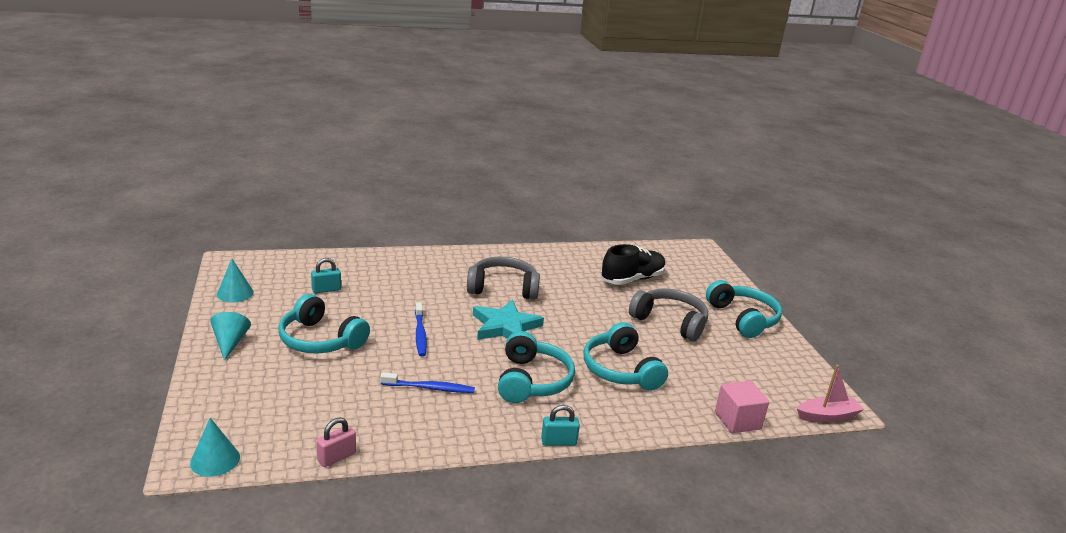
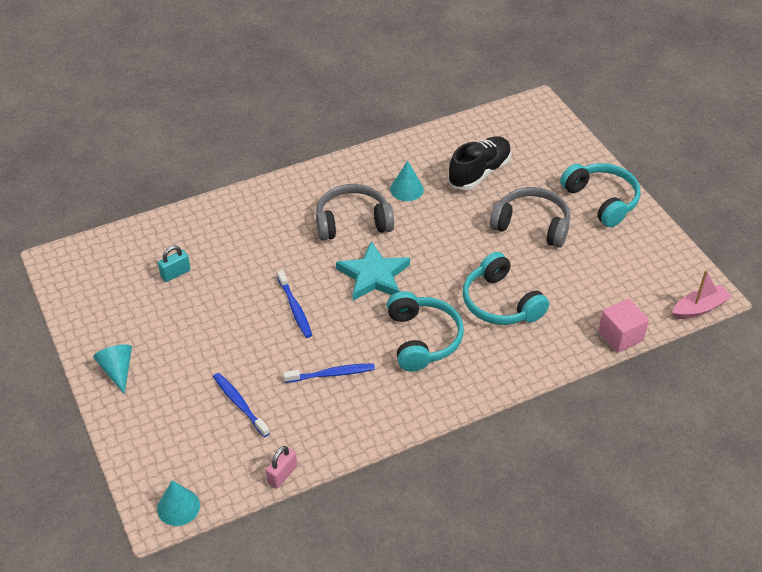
camera: 10 degrees left, 20 degrees up
(235, 293) = (86, 304): turquoise cone -> turquoise cone (406, 189)
(320, 340) = (202, 343): turquoise headphones -> none
(328, 391) = (240, 404): none -> blue toothbrush
(558, 442) = (469, 404): turquoise padlock -> none

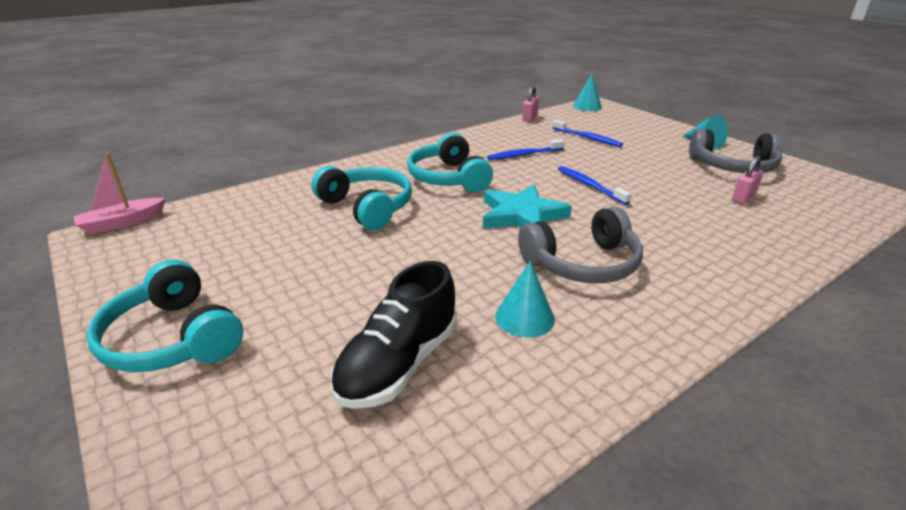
camera: 170 degrees right, 15 degrees down
(175, 273) = (743, 198): turquoise padlock -> pink padlock
(532, 225) = (312, 287): grey headphones -> grey headphones (733, 167)
(620, 336) = (236, 195): pink cube -> none

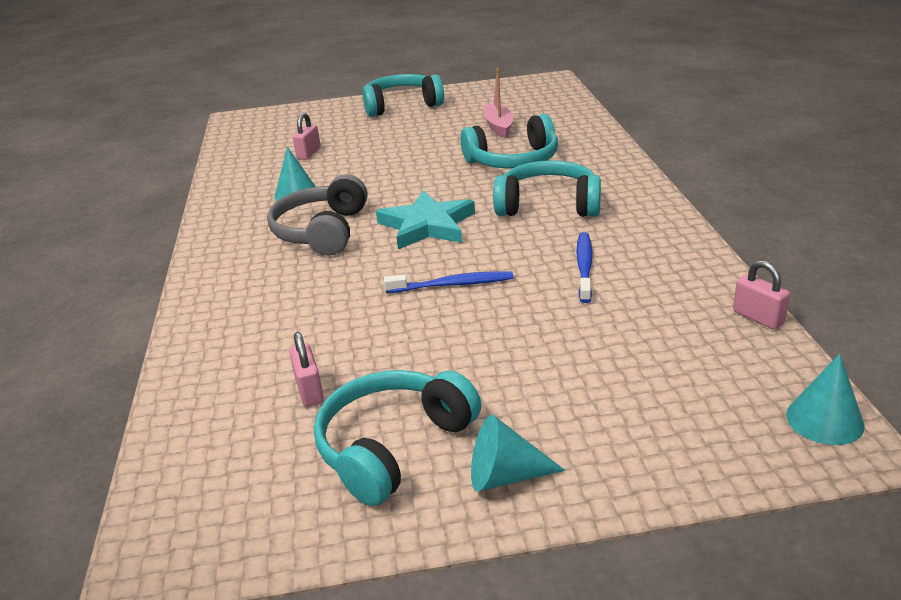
camera: 120 degrees right, 0 degrees up
(122, 223) = (564, 85): pink boat -> pink boat (498, 126)
(399, 363) = (309, 153): black shoe -> pink padlock
(587, 138) = (619, 344): blue toothbrush -> none
(733, 167) = (393, 446): grey headphones -> turquoise headphones

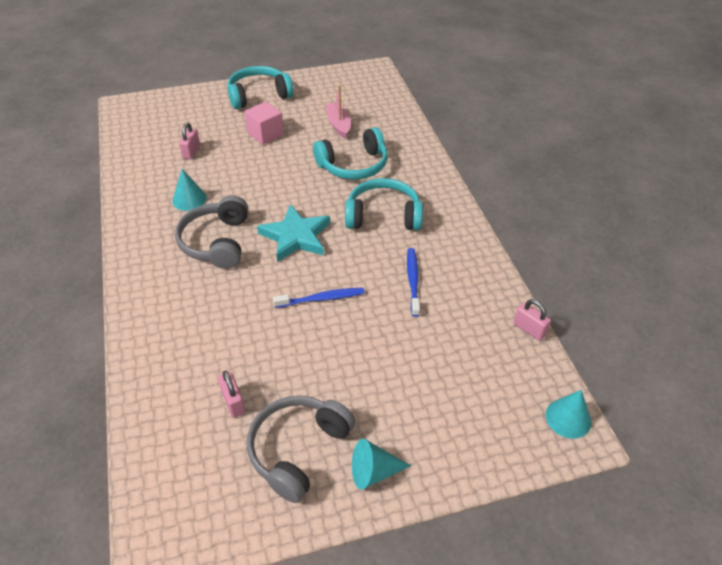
camera: 10 degrees left, 15 degrees up
(393, 446) = (298, 449): turquoise headphones -> grey headphones
(404, 136) = (265, 134): none -> pink cube

